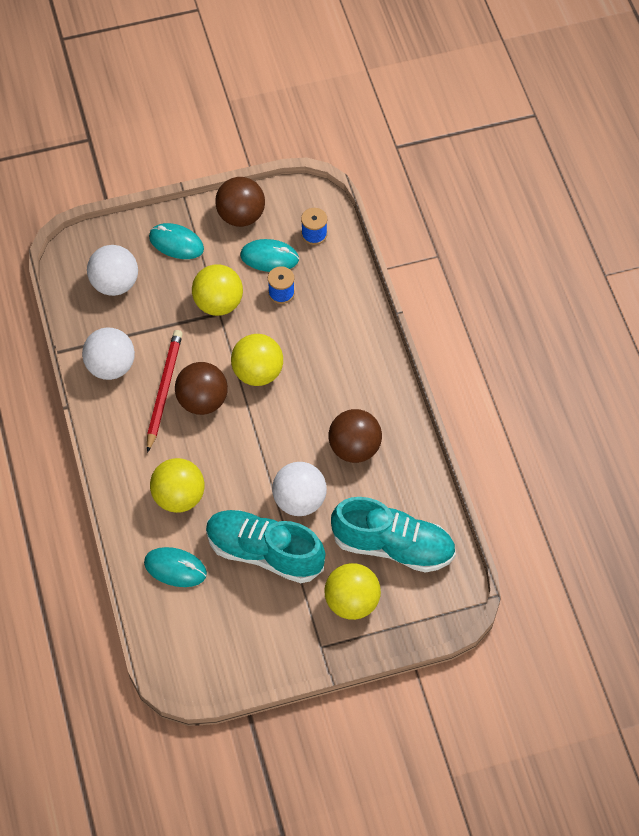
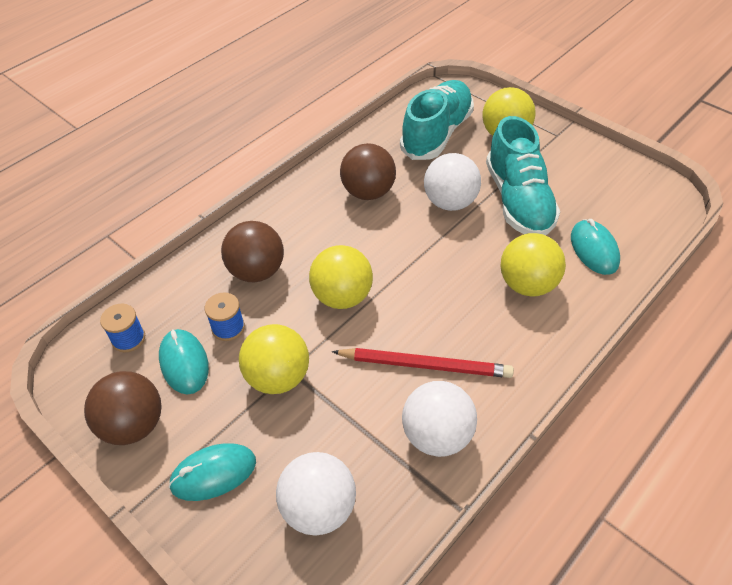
camera: 120 degrees left, 10 degrees down
(164, 390) = (425, 365): red pencil -> red pencil turned 150 degrees counterclockwise
(176, 243) = (213, 473): turquoise mouse -> turquoise mouse turned 75 degrees clockwise
(202, 401) = (410, 324): brown ball -> brown ball (257, 271)
(393, 546) = (437, 134): turquoise shoe -> turquoise shoe turned 45 degrees clockwise

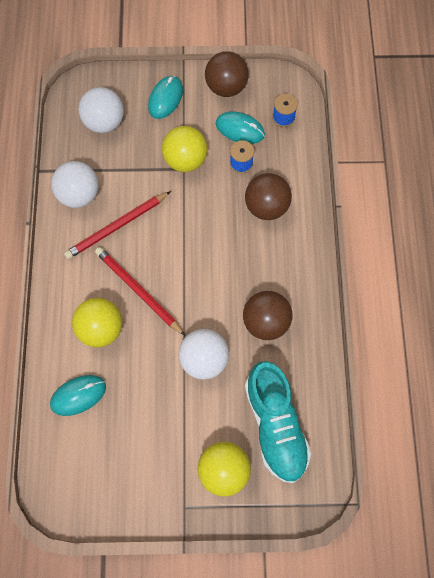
camera: 135 degrees right, 20 degrees up
(342, 296) = (201, 231): yellow ball -> none
(459, 290) = (138, 291): none -> red pencil
(518, 201) = (159, 401): turquoise shoe -> none
(594, 249) = (78, 395): turquoise mouse -> turquoise mouse turned 60 degrees counterclockwise

